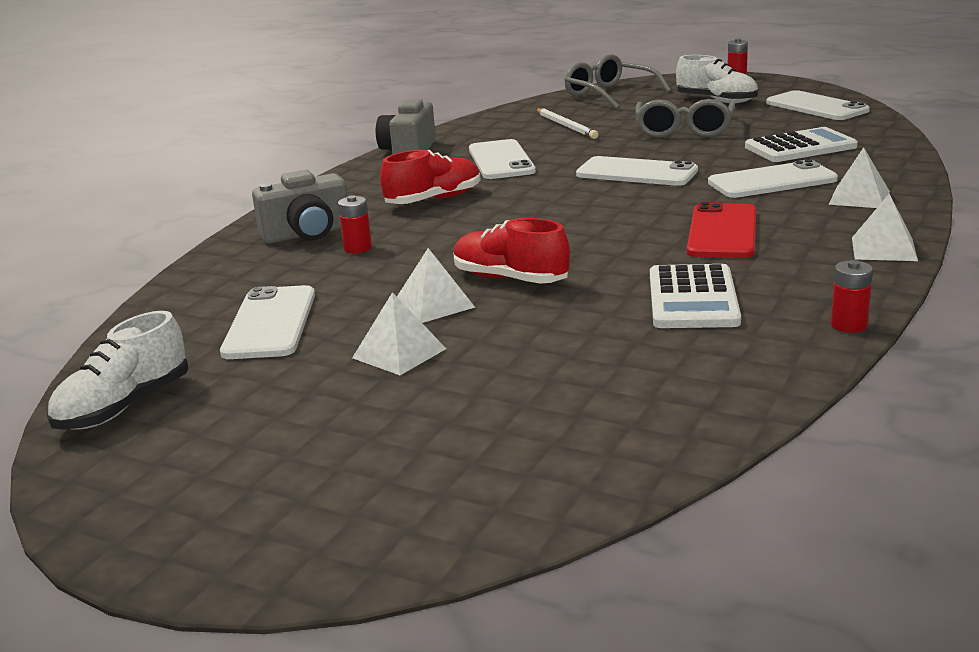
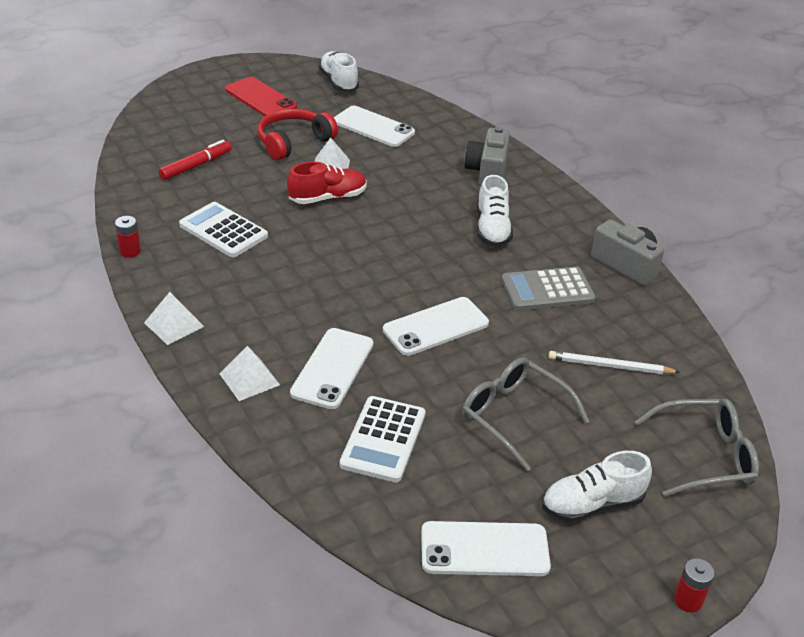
camera: 120 degrees right, 15 degrees up
(358, 248) = (440, 177): red battery -> none
(399, 353) = (293, 142): white pyramid -> red headphones
(433, 200) = (492, 229): red shoe -> white shoe
(501, 160) = (547, 290): white phone -> grey calculator
(588, 387) = (195, 166): none -> red marker
(722, 232) = (283, 291): red phone -> red phone (261, 98)

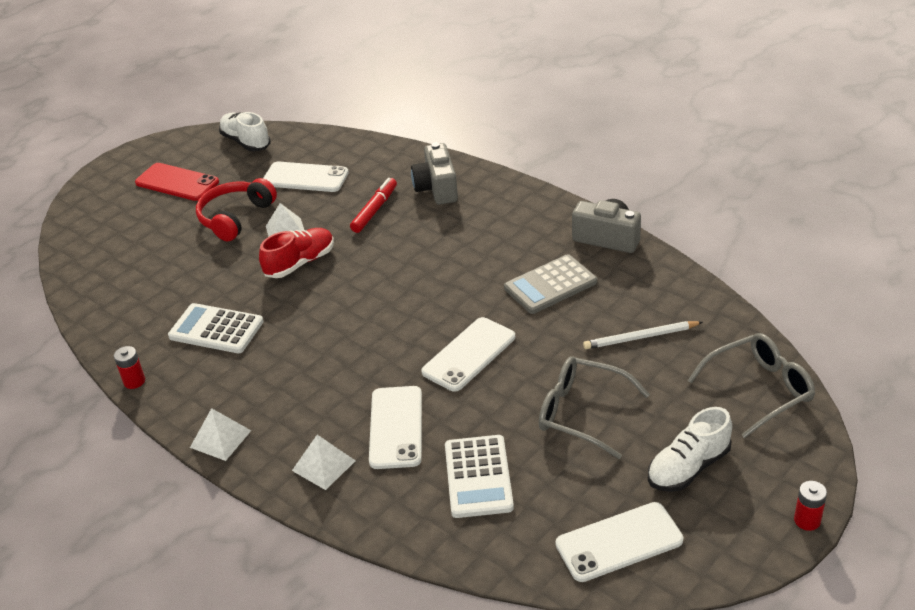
camera: 15 degrees left, 0 degrees up
(195, 166) = (150, 273): red marker -> red marker (374, 210)
(492, 229) = (471, 243): white shoe -> none

